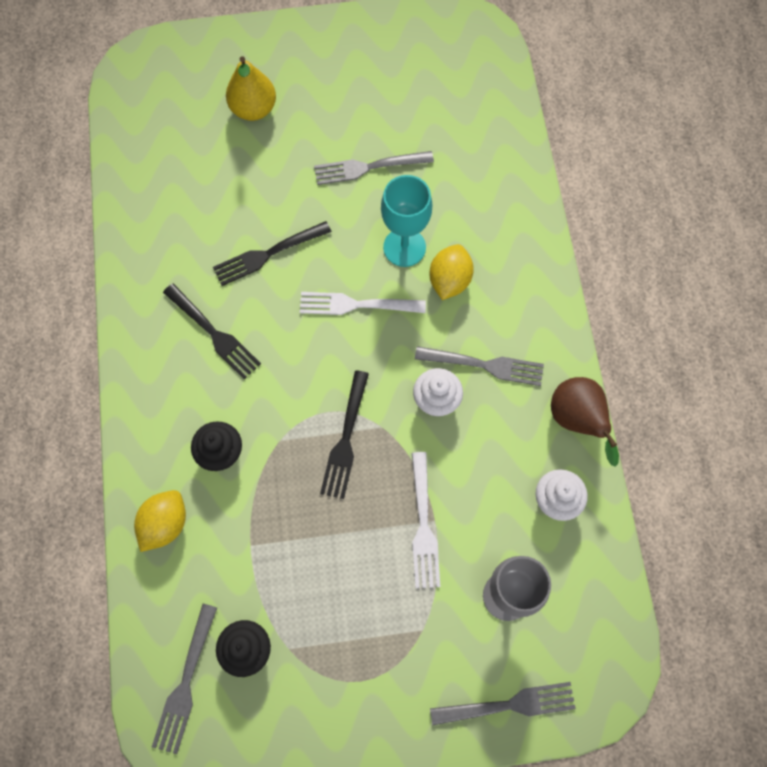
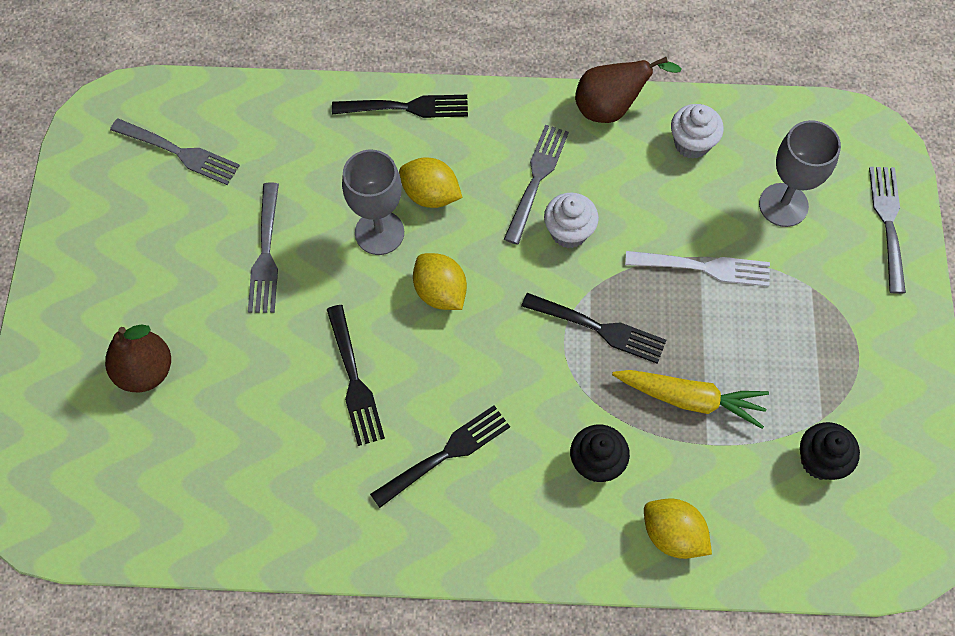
camera: 80 degrees left, 5 degrees down
(185, 682) = (851, 530): grey fork -> grey fork (178, 152)
(254, 109) = (145, 371): yellow pear -> brown pear
(290, 526) = (690, 399): none -> yellow carrot
(357, 304) = (440, 292): white fork -> yellow lemon
(404, 247) = (379, 232): turquoise goblet -> grey goblet
(533, 244) = (405, 108): none -> black fork

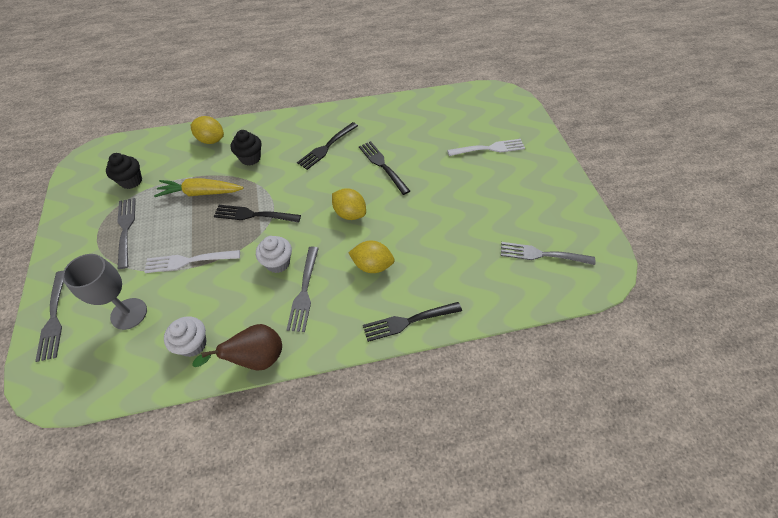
camera: 165 degrees right, 10 degrees down
(145, 371) = (488, 149): brown pear -> white fork
(265, 252) = (458, 211): grey fork -> grey fork (126, 230)
(379, 232) = (396, 236): grey goblet -> none

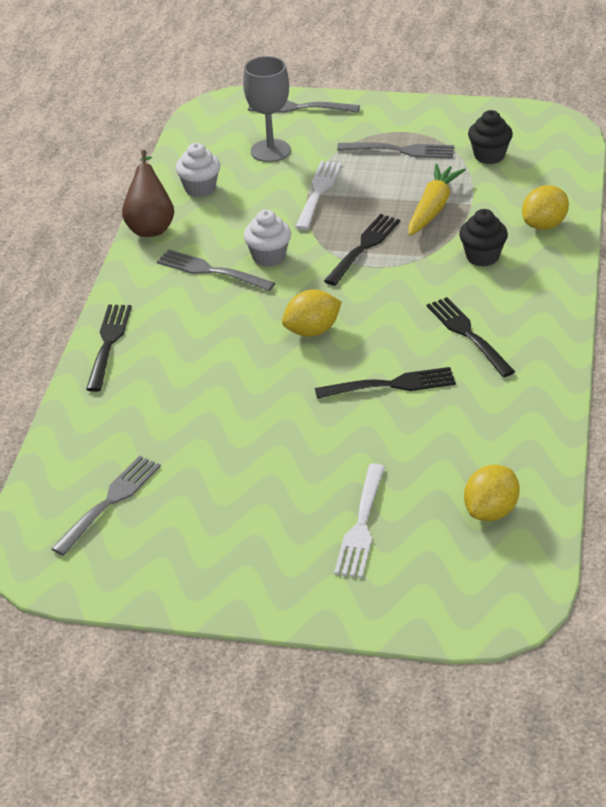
camera: 115 degrees right, 15 degrees down
(372, 265) = (210, 332): yellow lemon -> yellow lemon (491, 511)

